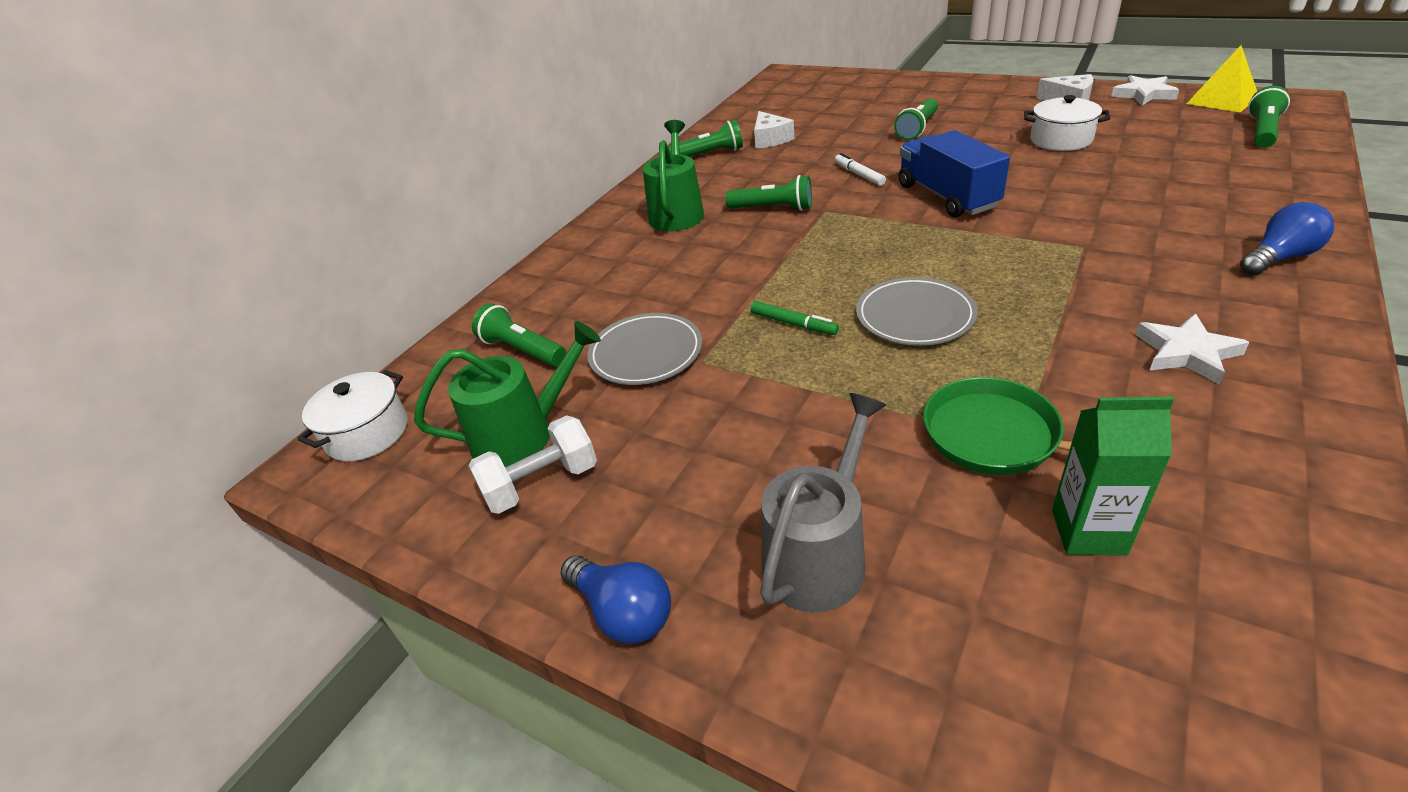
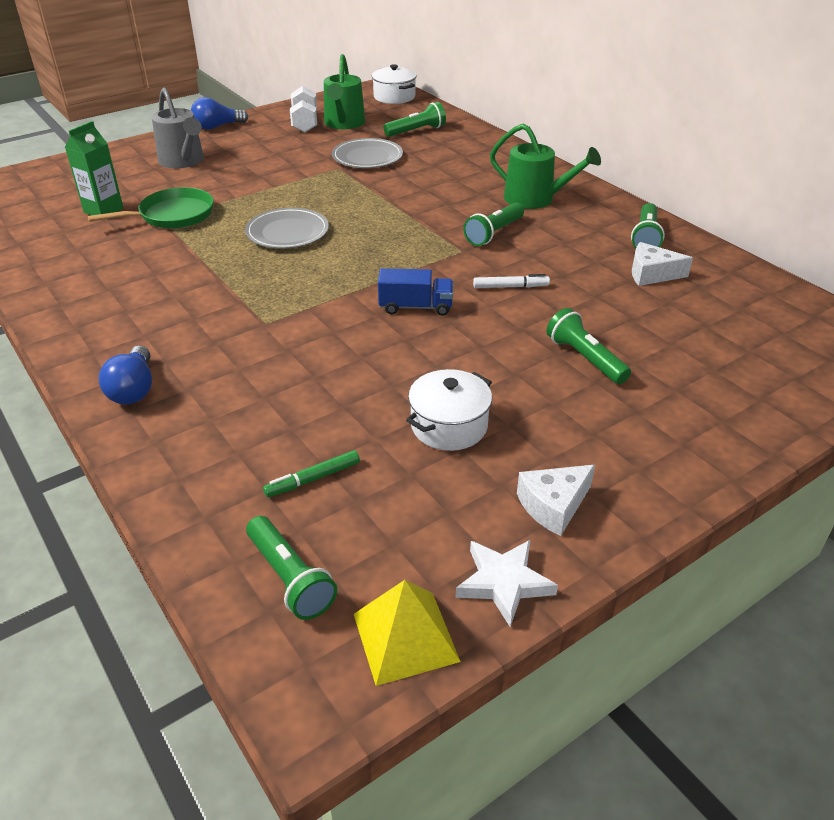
camera: 110 degrees right, 0 degrees up
(793, 324) = (334, 198): green marker -> green marker (313, 479)
(947, 196) = (415, 307): blue truck -> blue truck, size x0.64
(1186, 353) = (131, 292): white star -> none

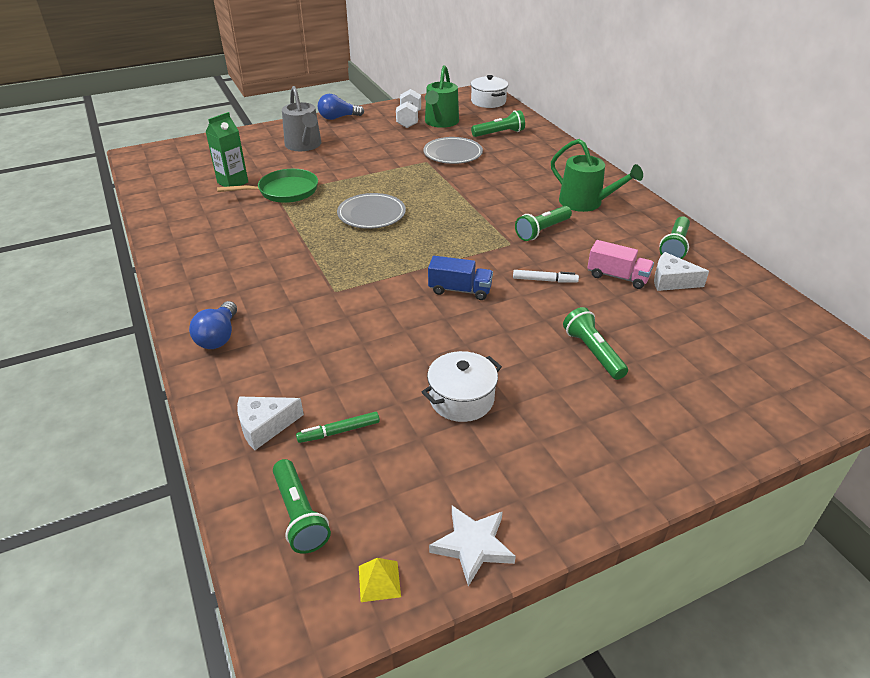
camera: 10 degrees right, 0 degrees up
(405, 637) = (379, 581): yellow pyramid -> yellow pyramid, size x0.55
(553, 505) = (532, 482): white cheese -> white cheese (265, 426)
(591, 275) = (617, 277): none -> pink truck

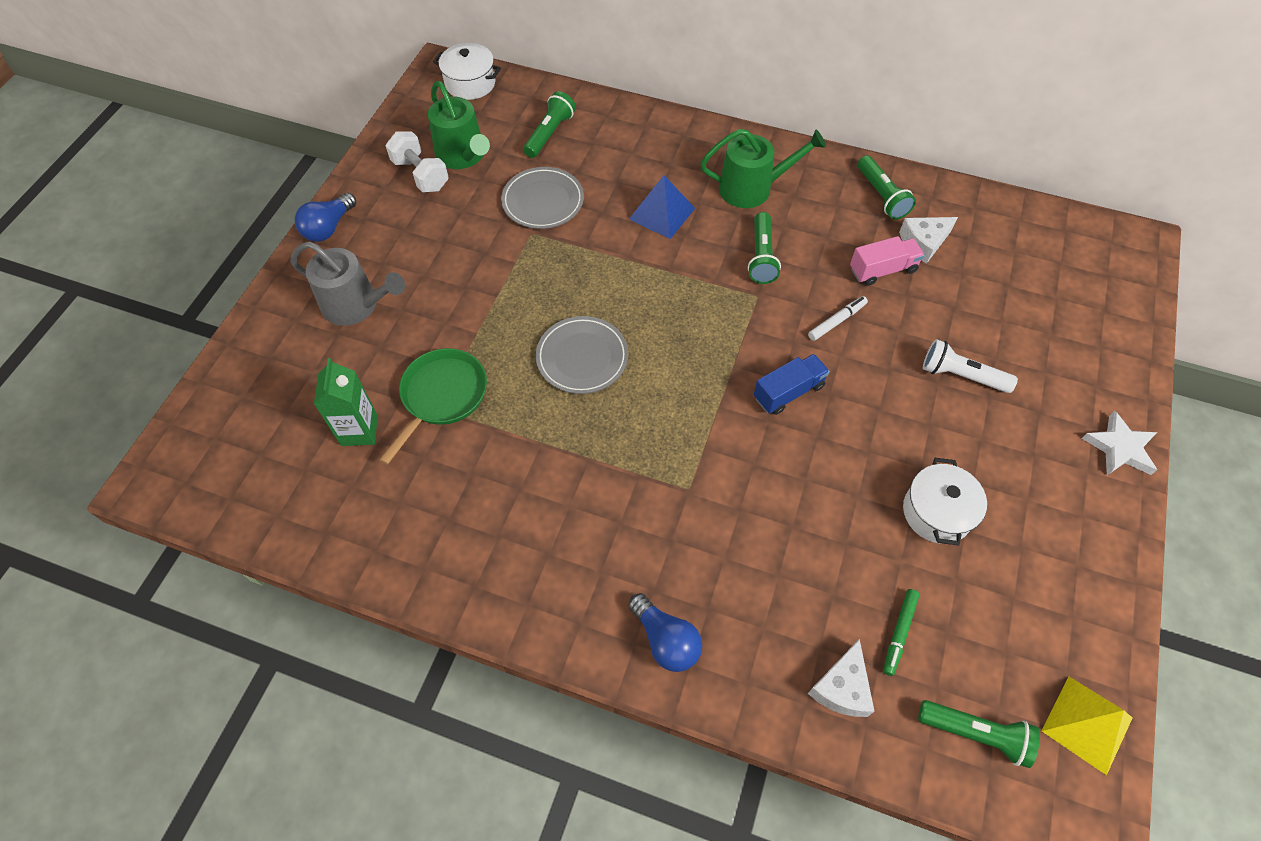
camera: 45 degrees left, 20 degrees up
(379, 581) = (1087, 724): yellow pyramid -> yellow pyramid, size x1.80
(473, 546) = (1099, 634): white star -> white star (1120, 448)
(511, 187) = (662, 213): none -> blue pyramid
(593, 352) = (961, 376): green flashlight -> white flashlight

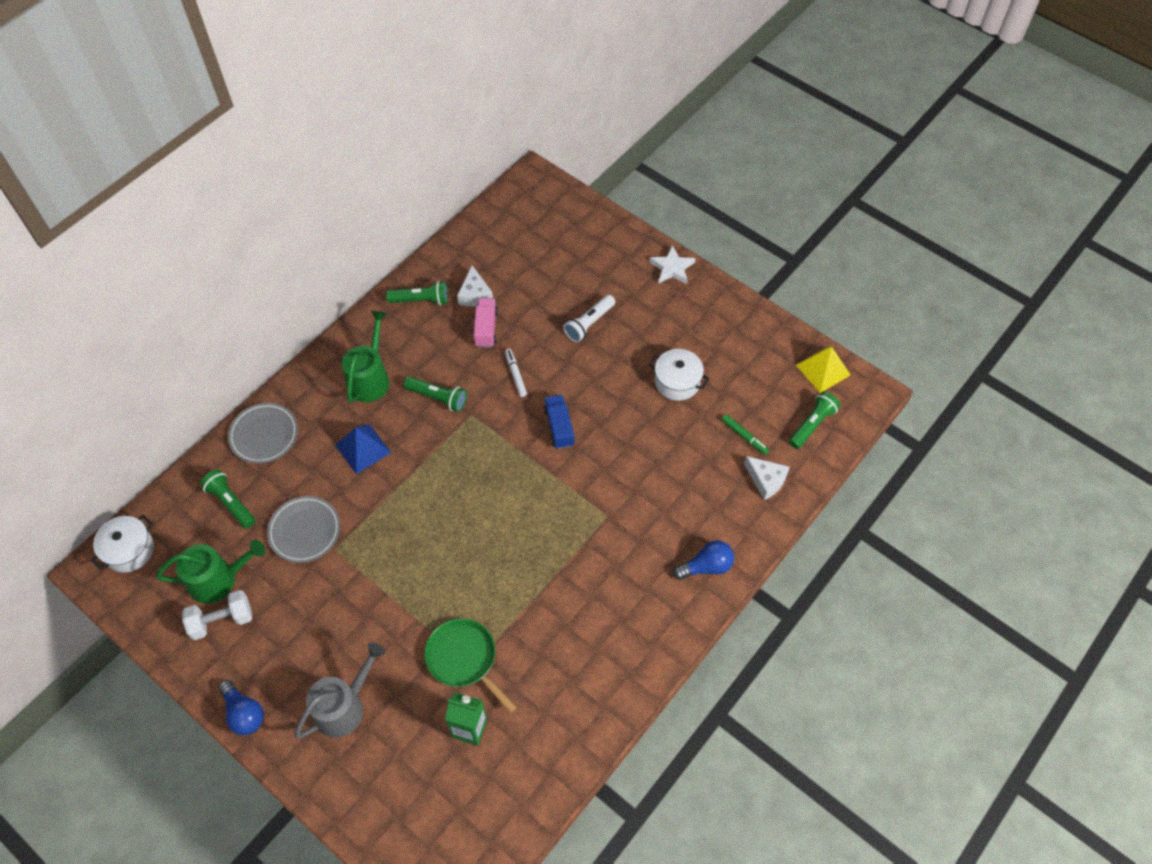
camera: 70 degrees left, 0 degrees up
(582, 357) = (472, 549): grey plate -> grey plate (264, 435)

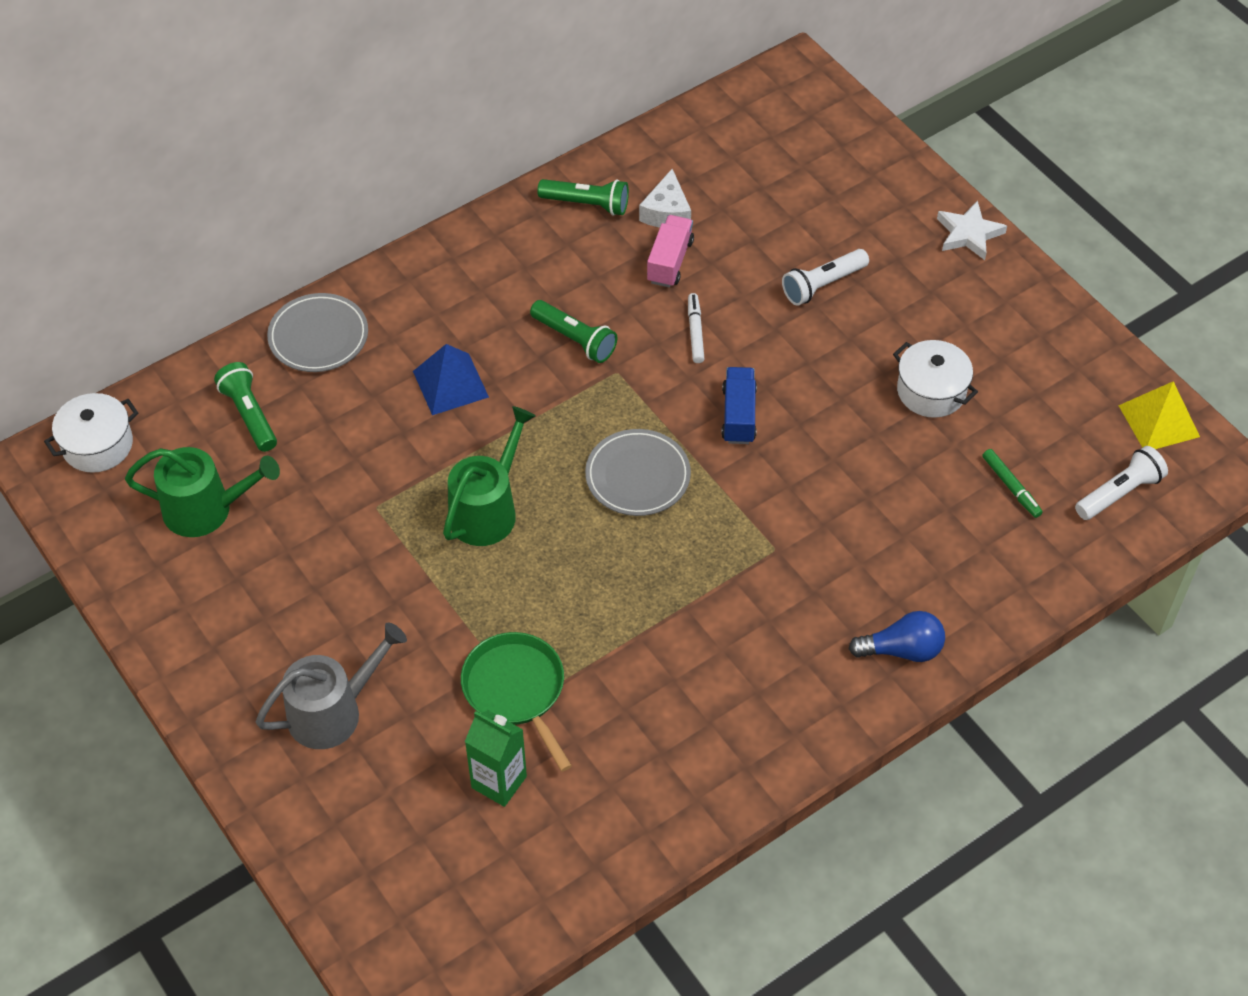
camera: 15 degrees right, 5 degrees down
(222, 620) = (197, 563): white dumbbell -> none
(244, 713) = (195, 687): blue light bulb -> none
(304, 531) = (340, 473): grey plate -> grey plate (637, 476)
(370, 378) = (486, 293): green watering can -> green watering can (487, 510)
(766, 480) = (1026, 554): white cheese -> none
(812, 424) = (1119, 493): green flashlight -> white flashlight

